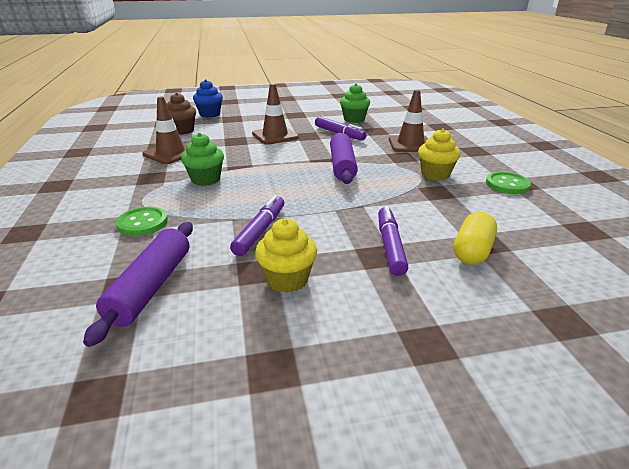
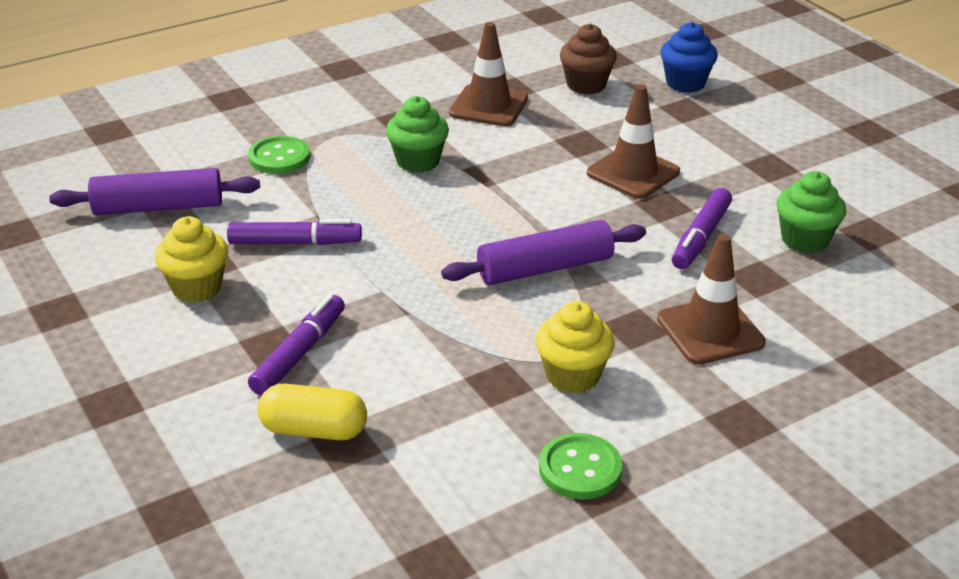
camera: 70 degrees right, 5 degrees up
(390, 246) = (299, 353): purple marker -> purple marker turned 45 degrees counterclockwise

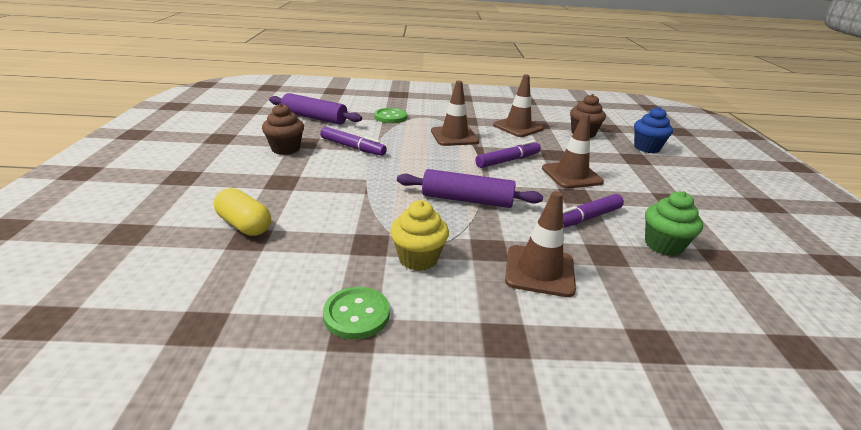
camera: 30 degrees right, 5 degrees down
(197, 287) = (285, 149): yellow cupcake -> brown cupcake
(299, 353) = (289, 189): purple marker -> purple marker (508, 160)
(418, 161) = (454, 136): green cupcake -> brown traffic cone

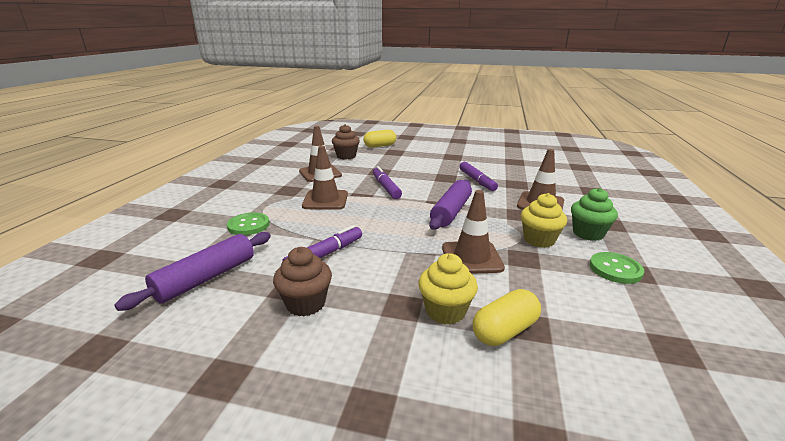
camera: 75 degrees left, 5 degrees down
(273, 199) = (445, 311): none -> yellow cupcake
(571, 175) = (416, 173): brown traffic cone -> brown traffic cone (471, 258)
(646, 148) = (380, 146): blue cupcake -> yellow capsule
(663, 245) = (504, 169): green cupcake -> green cupcake (588, 233)

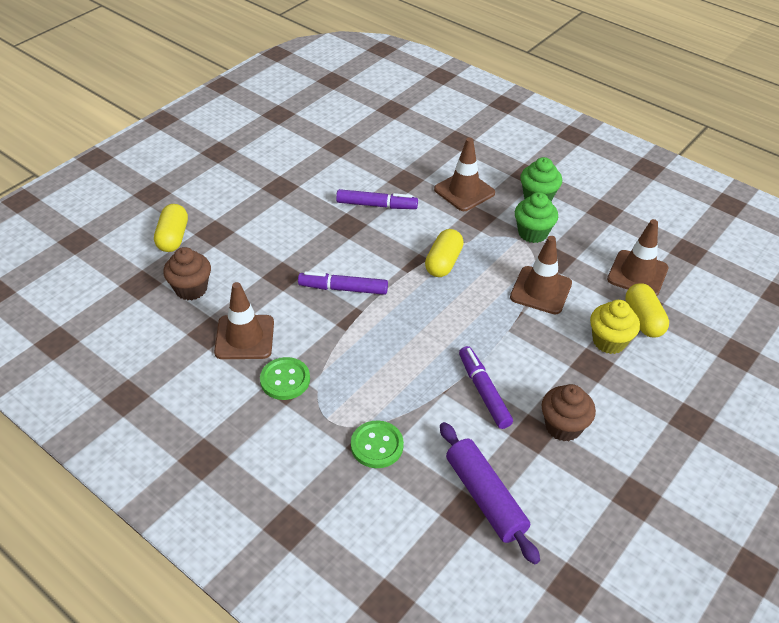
camera: 65 degrees left, 20 degrees up
(325, 200) = (346, 356): brown traffic cone -> brown traffic cone (637, 274)
(451, 212) = (443, 262): purple rolling pin -> yellow capsule
(539, 240) = (532, 233): yellow cupcake -> green cupcake
(615, 269) = (597, 218): green button -> green button (285, 380)

